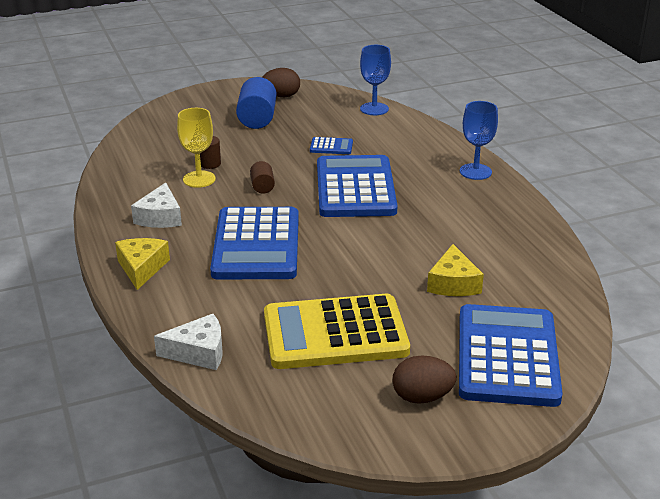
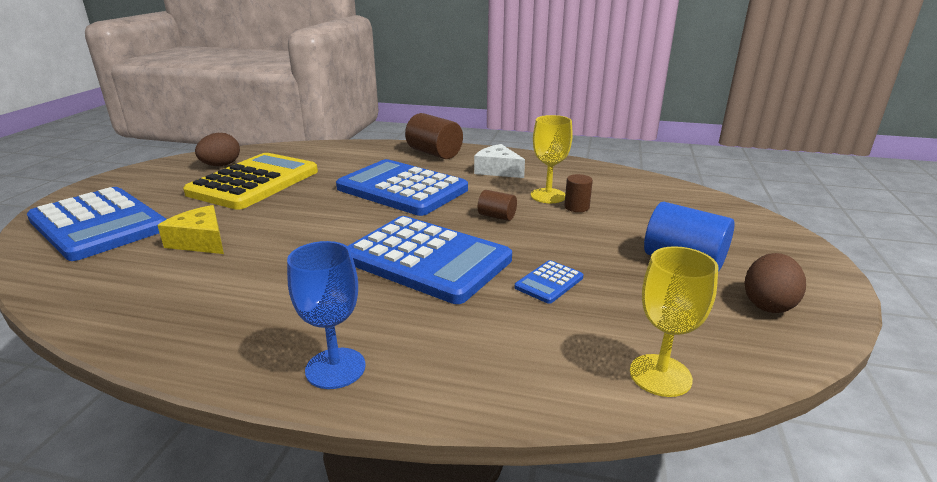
camera: 125 degrees right, 5 degrees down
(141, 268) = (434, 153): yellow cheese -> brown cylinder
(198, 352) = (320, 149): white cheese -> none
(374, 109) = (660, 375): blue goblet -> yellow goblet
(422, 397) = (150, 186): brown egg -> brown egg (221, 165)

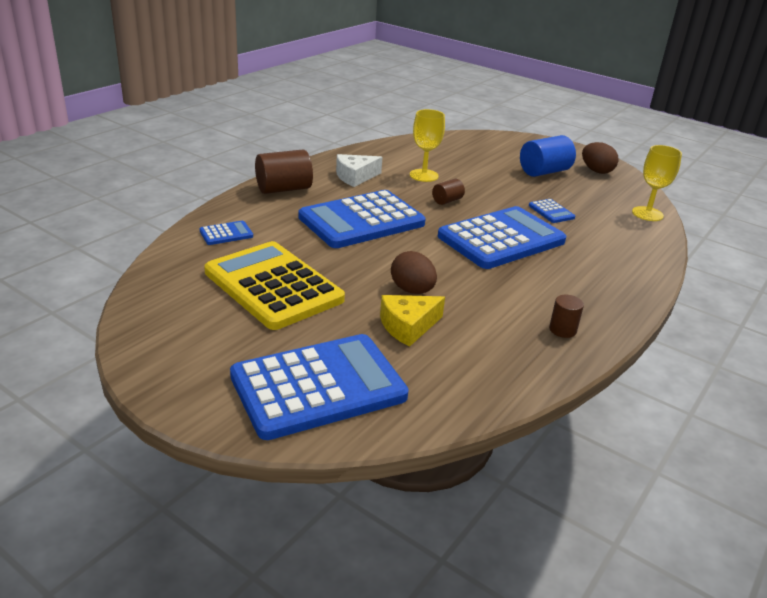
camera: 70 degrees left, 5 degrees up
(221, 165) = (191, 301): brown egg -> brown egg (412, 290)
(332, 154) = (226, 234): none -> blue calculator
(335, 368) = (620, 292): blue goblet -> none
(576, 207) = (451, 173): brown cylinder -> brown cylinder (562, 330)

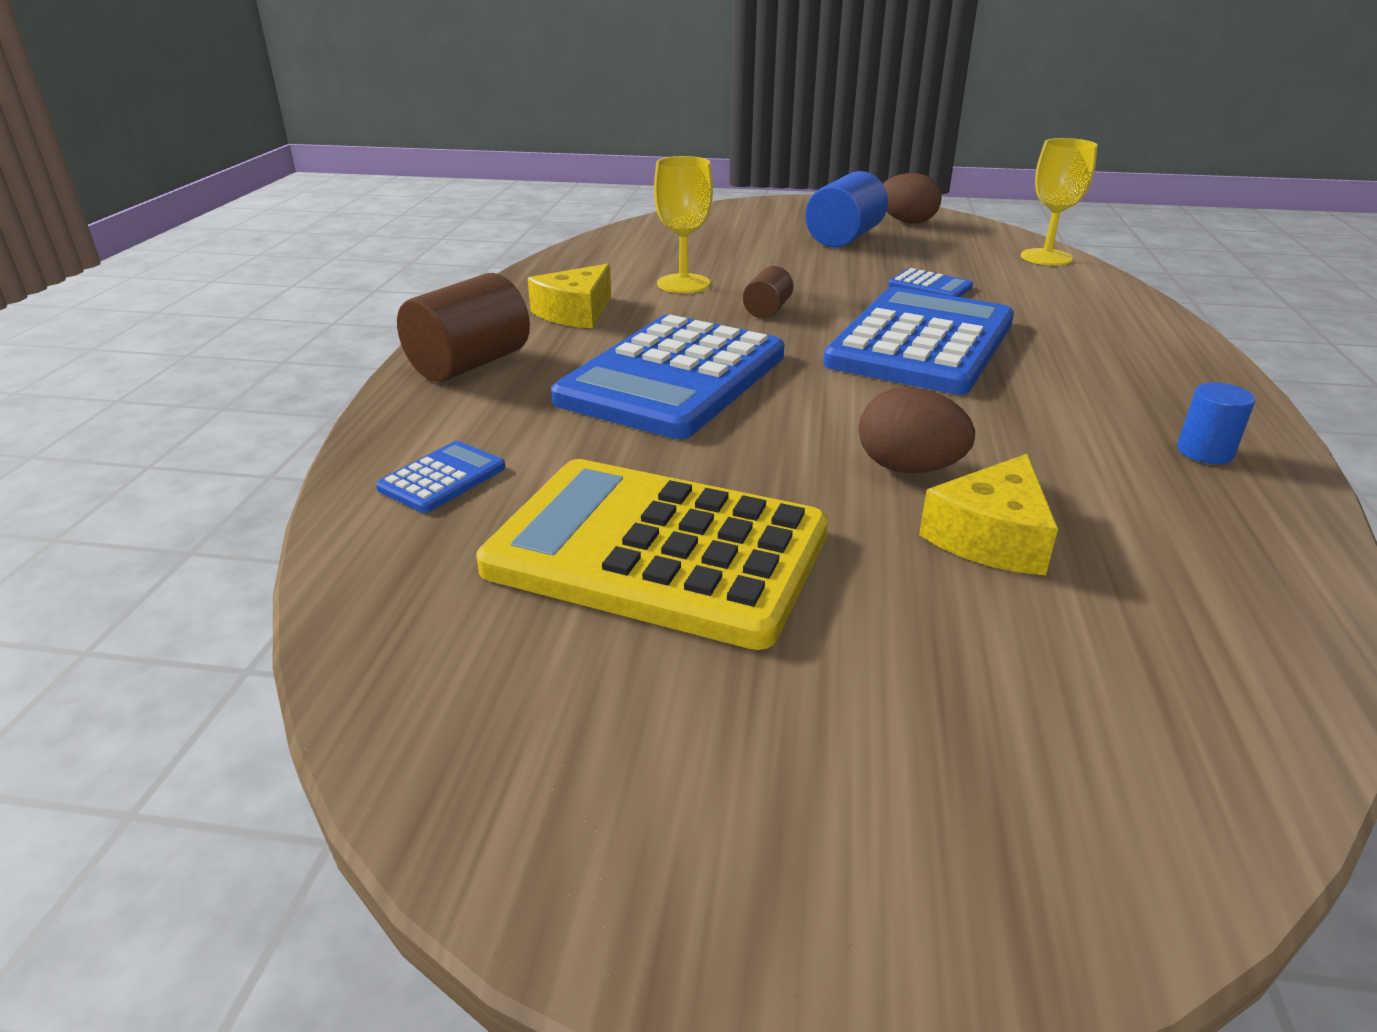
camera: 25 degrees left, 0 degrees up
(318, 386) = (1013, 743): blue calculator -> none
(355, 177) = (576, 312): white cheese -> yellow cheese
(562, 330) = (1204, 452): brown cylinder -> blue cylinder

